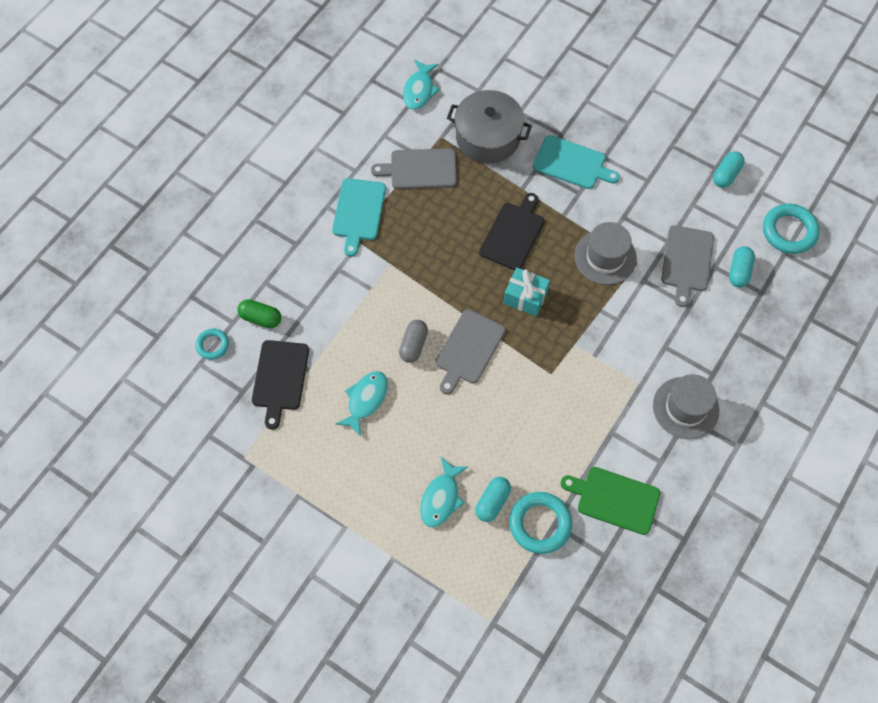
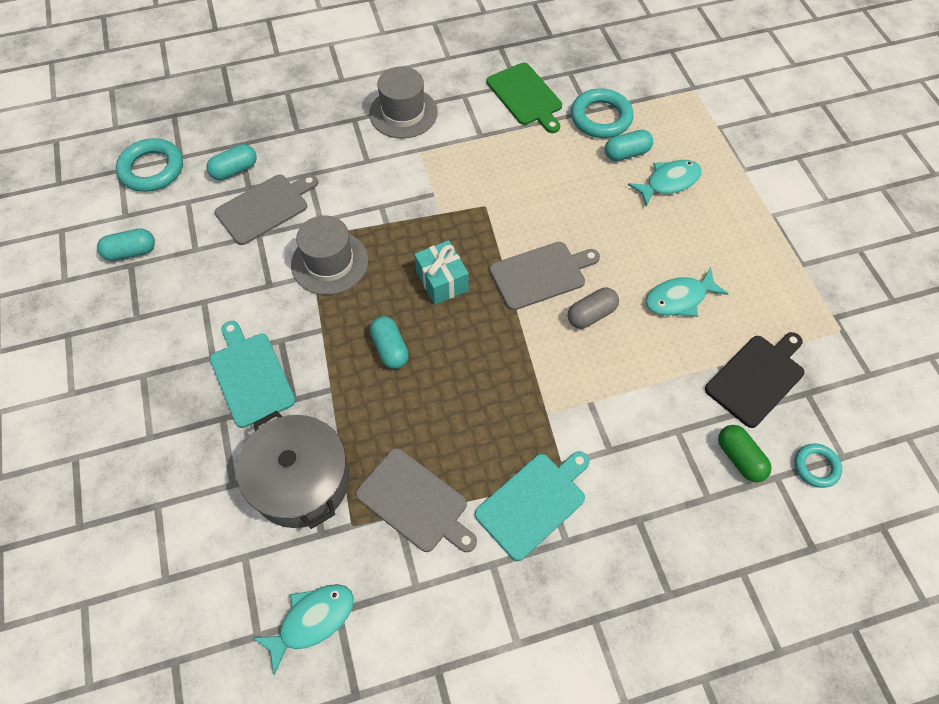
camera: 140 degrees left, 5 degrees down
(513, 234) = (390, 348): black cutting board -> turquoise capsule

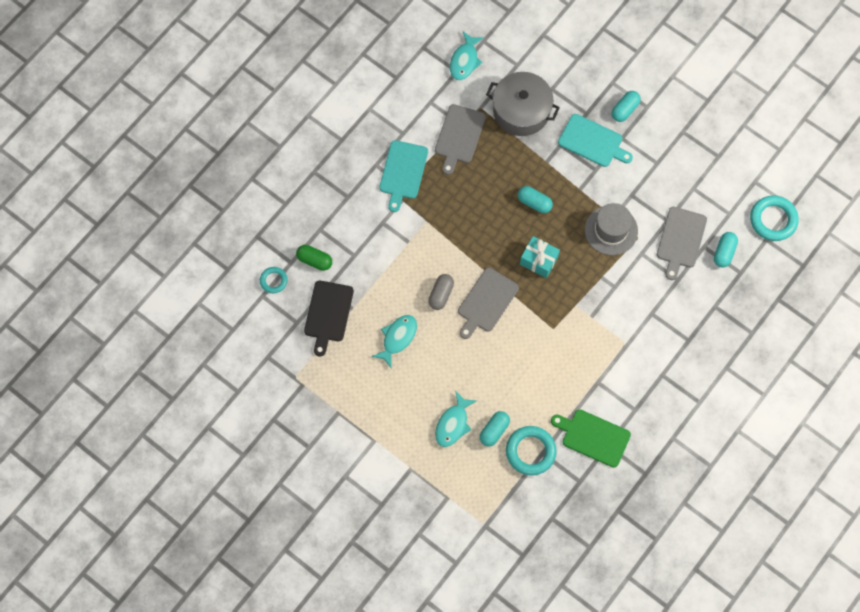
camera: 145 degrees right, 10 degrees up
(131, 252) = (726, 163): turquoise capsule -> turquoise capsule (625, 110)
(403, 113) = (661, 367): grey hat -> none
(415, 502) = (459, 136): grey cutting board -> grey cutting board turned 75 degrees counterclockwise

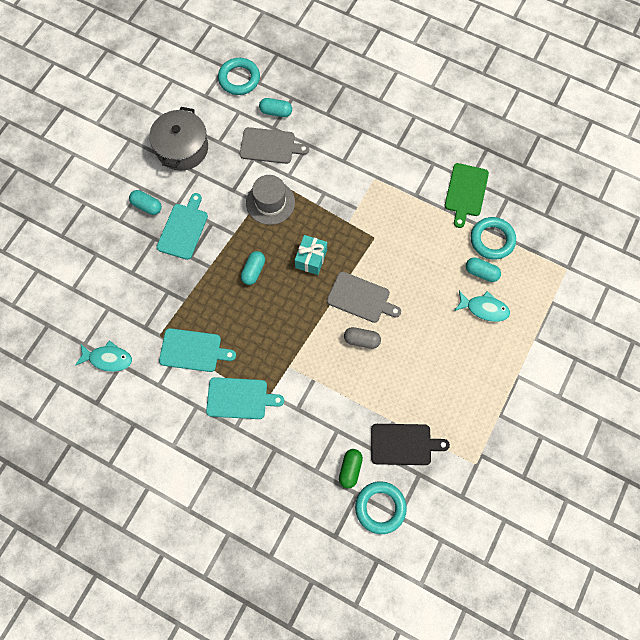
camera: 100 degrees left, 0 degrees up
(273, 281) = (380, 507): turquoise ring -> turquoise ring, size x1.75
(397, 338) = (414, 372): turquoise fish -> none
(459, 136) = (193, 350): grey cutting board -> turquoise cutting board
(521, 111) = (158, 297): grey pot -> grey pot (182, 148)

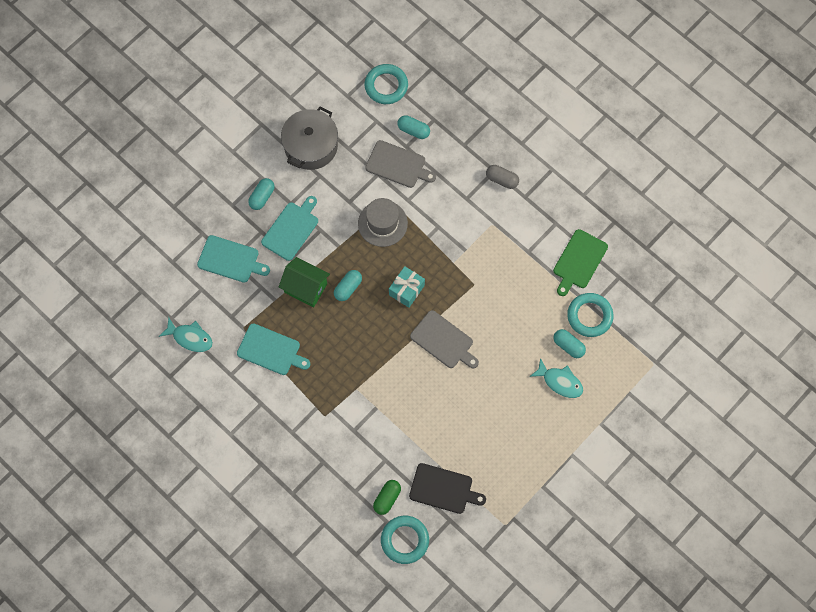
camera: 15 degrees right, 0 degrees up
(147, 206) = (262, 197): turquoise capsule -> turquoise capsule turned 75 degrees clockwise
(212, 281) = (305, 288): none -> green house
(240, 398) = (303, 407): turquoise cutting board -> turquoise cutting board (230, 260)
(361, 340) = (432, 382): grey capsule -> grey capsule (502, 180)

